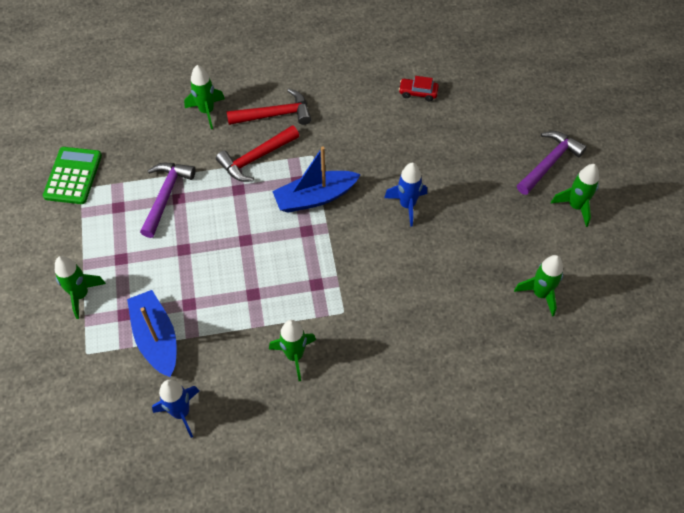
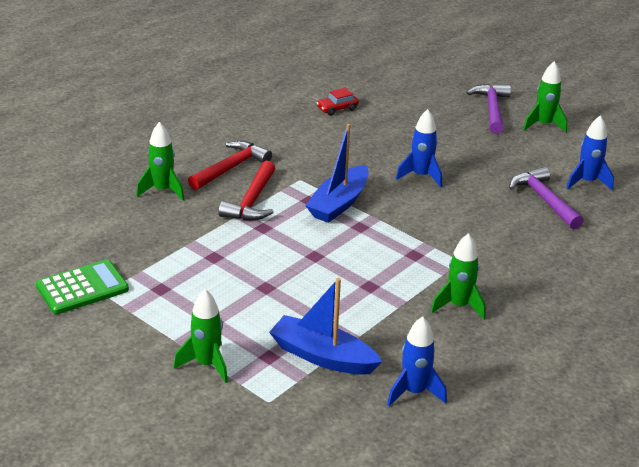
camera: 40 degrees left, 25 degrees down
(73, 176) = (82, 288): green calculator -> green calculator turned 90 degrees clockwise
(166, 196) = (199, 261): purple hammer -> purple hammer (544, 200)
(540, 294) = (587, 182): green rocket -> blue rocket

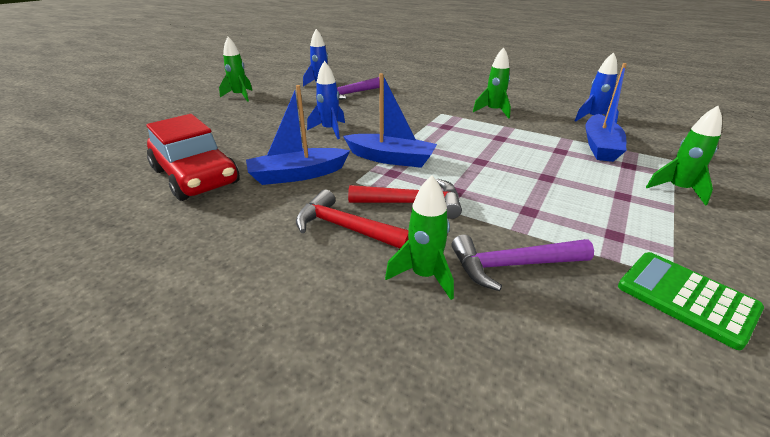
camera: 100 degrees left, 0 degrees up
(323, 153) = (297, 175): none -> blue boat
(337, 109) = (196, 176): red car -> red car, size x2.43
(492, 109) = (210, 111): purple hammer -> purple hammer (512, 265)

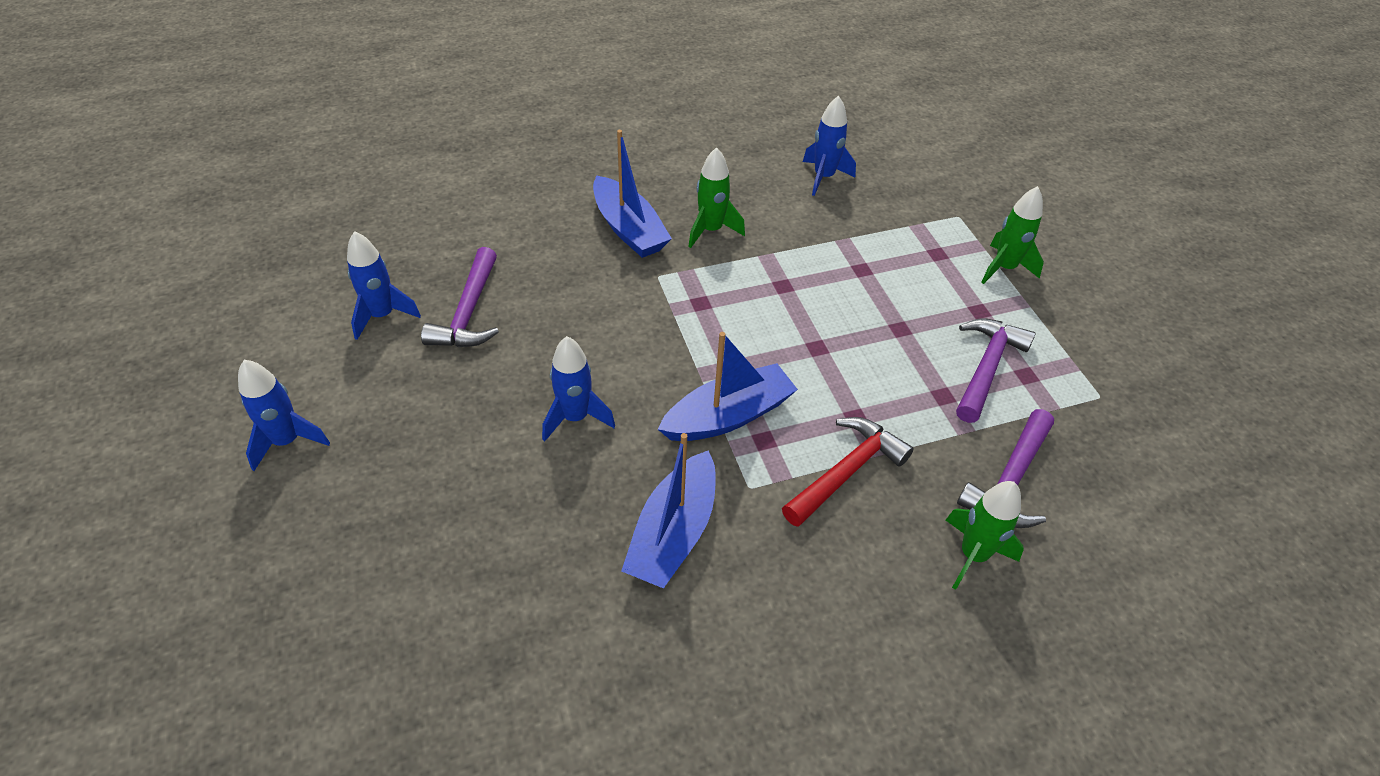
camera: 50 degrees left, 15 degrees up
(196, 176) = (557, 649): red car -> none
(240, 96) = (287, 441): green rocket -> blue rocket
(346, 228) = (841, 562): red hammer -> none
(585, 217) = (986, 368): none -> purple hammer
(600, 146) = (885, 234): blue boat -> blue boat (629, 229)
(686, 298) = (1126, 414): green calculator -> none

